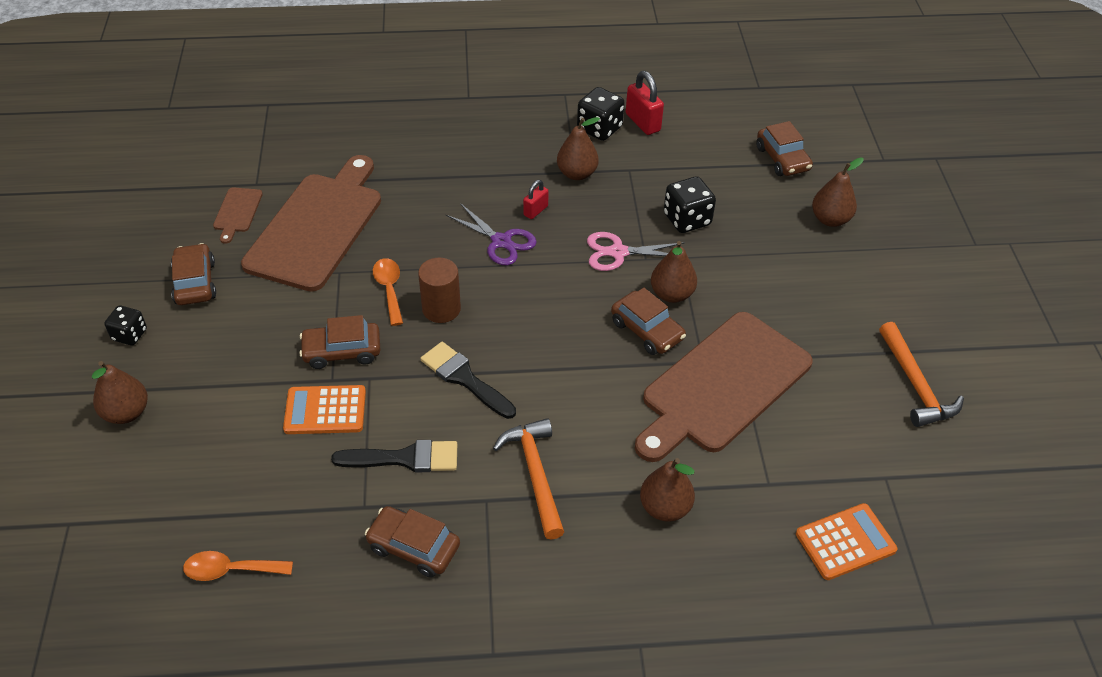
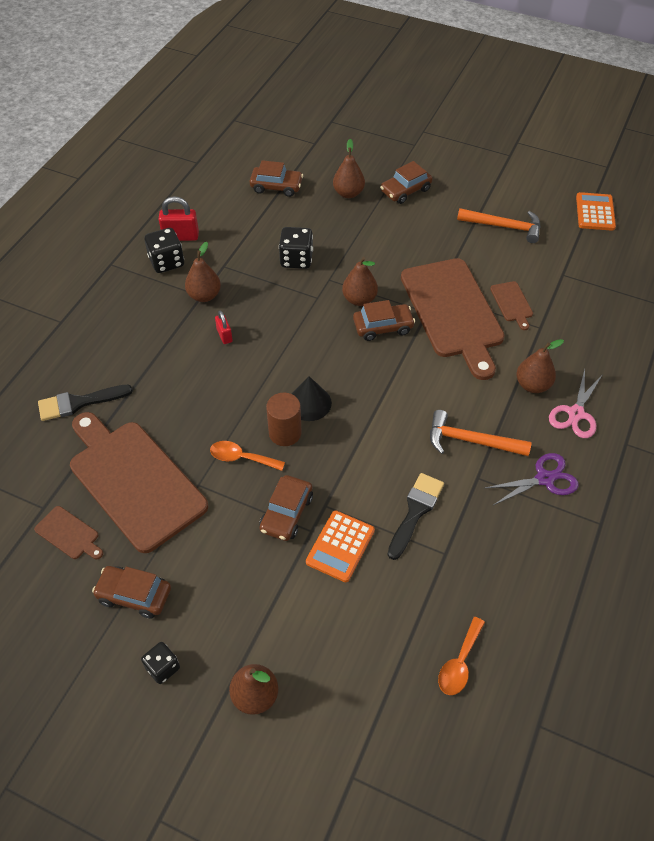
camera: 60 degrees left, 5 degrees up
(413, 547) = (496, 536): brown car -> brown car (405, 190)
(464, 378) = (362, 446): black brush -> black brush (79, 403)
(493, 312) = (309, 403): none -> black cone
(501, 241) = (241, 369): purple scissors -> purple scissors (544, 479)
(618, 252) = (301, 309): pink scissors -> pink scissors (576, 414)
(786, 439) = (512, 303): none -> brown cutting board
(845, 542) = (598, 314): orange calculator -> orange calculator (595, 212)

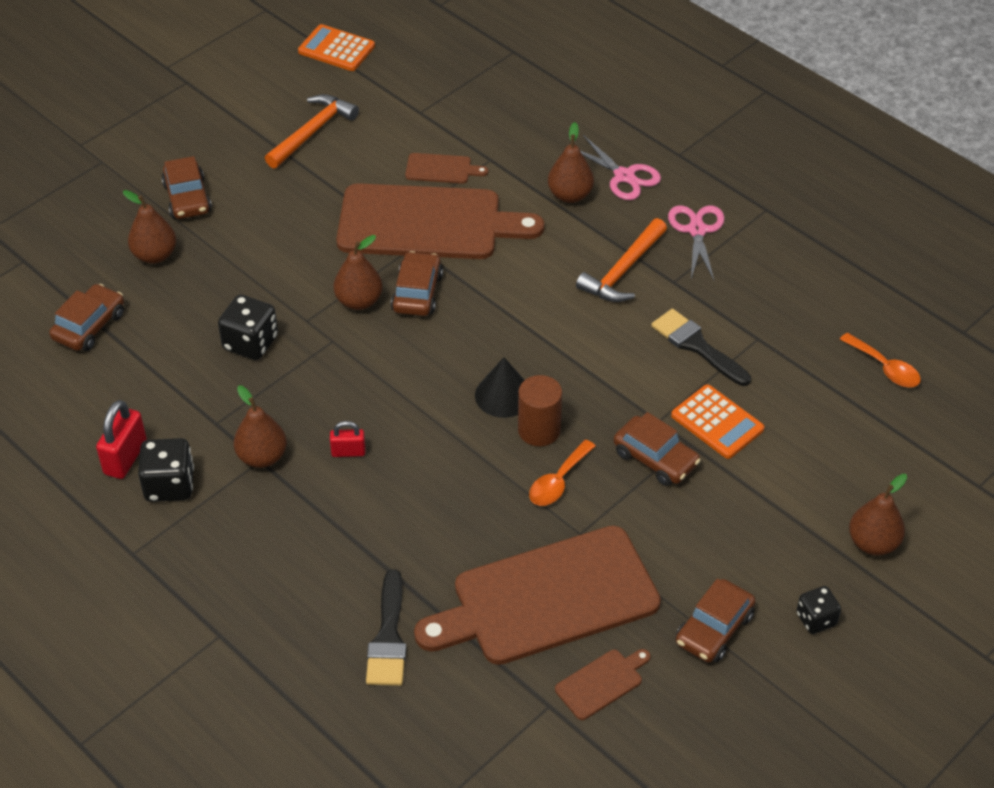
camera: 70 degrees left, 5 degrees down
(544, 479) = (696, 230): purple scissors -> pink scissors

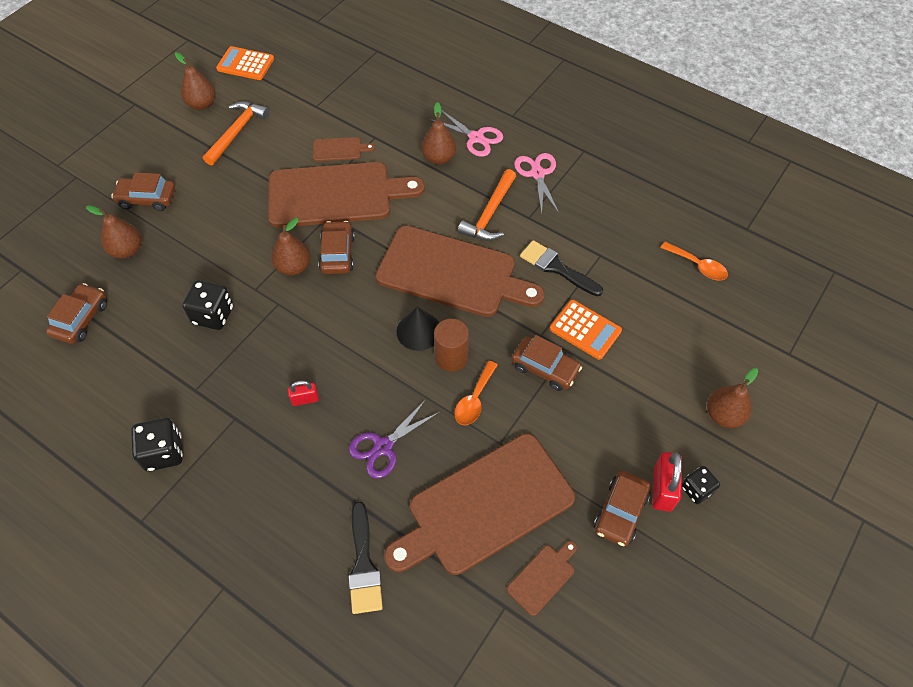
camera: 10 degrees left, 10 degrees up
(125, 458) = (124, 433): red padlock -> red padlock (662, 489)
(187, 198) = (147, 199): brown car -> brown car turned 120 degrees clockwise
(262, 457) = (236, 414): brown pear -> brown pear (202, 104)
(435, 517) = (383, 447): none -> purple scissors
(559, 334) = (452, 273): none -> brown cutting board

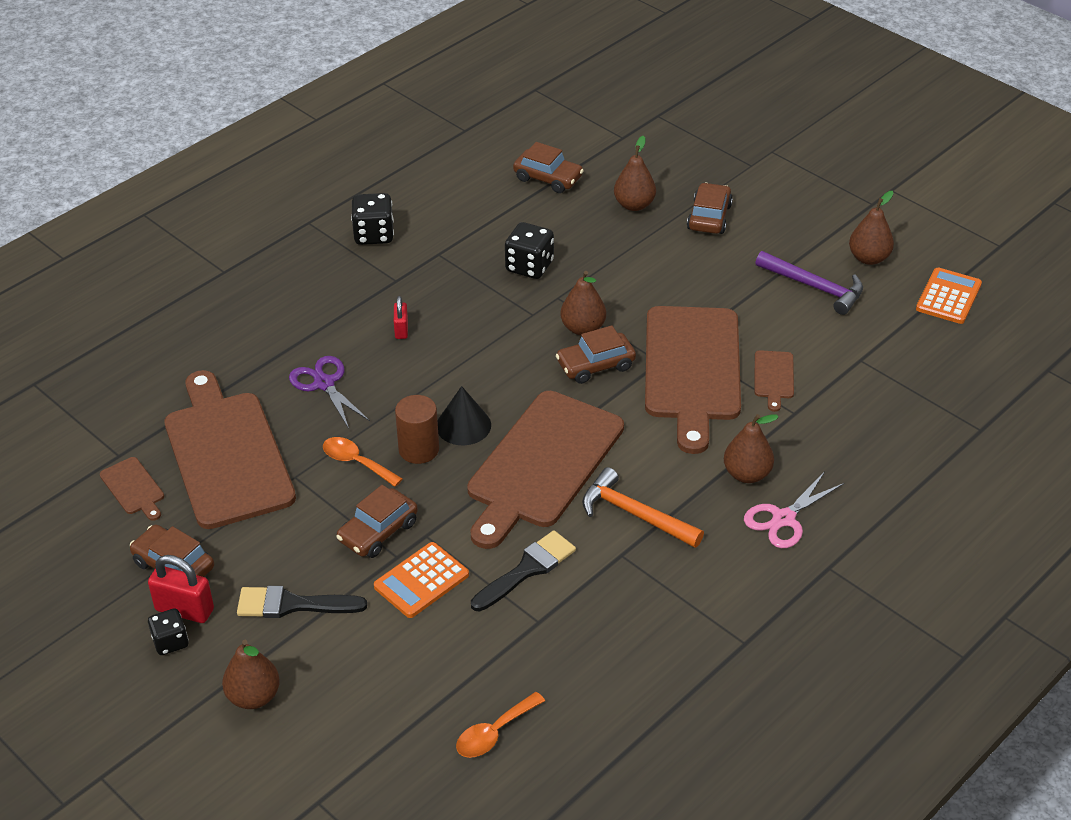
camera: 100 degrees right, 15 degrees down
(237, 132) = (815, 287): orange hammer -> purple hammer
(337, 253) = (595, 365): brown car -> brown car turned 150 degrees clockwise
(364, 565) = (204, 360): black brush -> black brush (292, 604)
(537, 174) = (702, 577): pink scissors -> none

